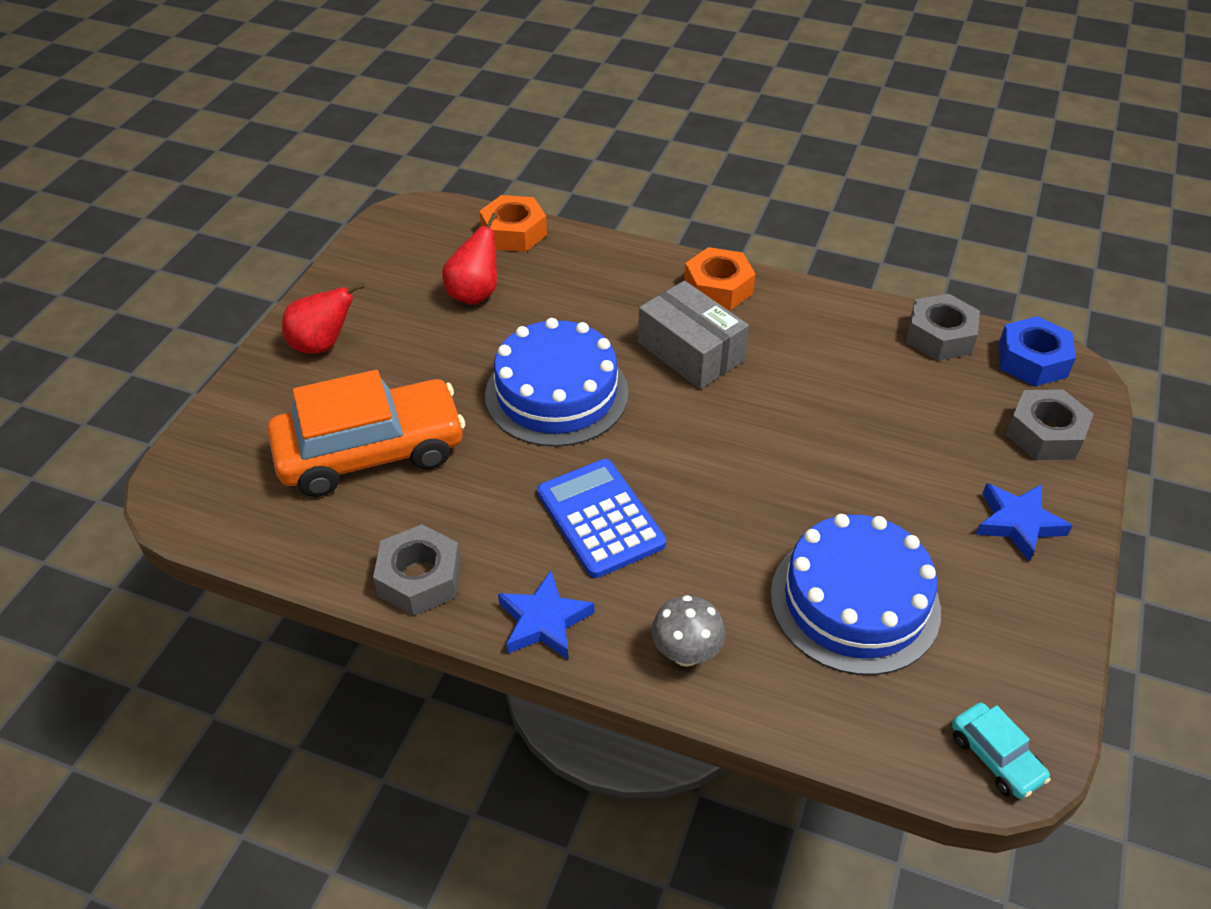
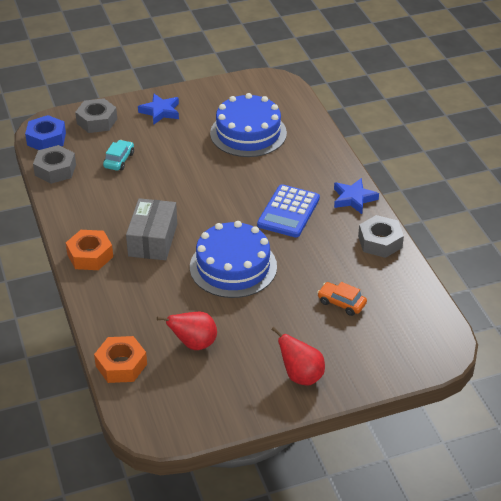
camera: 130 degrees left, 5 degrees down
(371, 452) = (341, 303): orange car -> orange car, size x0.43
(686, 653) = (321, 159): grey mushroom -> none
(995, 757) = (276, 84): turquoise car -> turquoise car (119, 160)

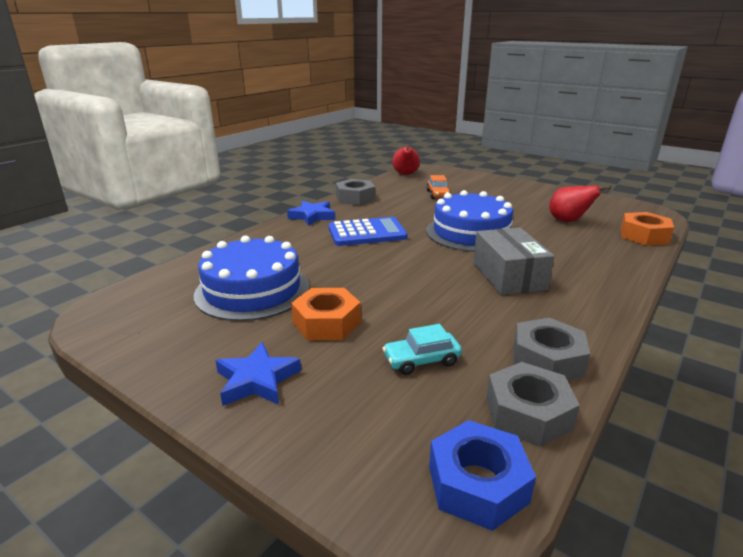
camera: 125 degrees left, 15 degrees down
(90, 255) = (593, 299): orange nut -> orange nut (326, 323)
(97, 121) = (351, 443): grey nut -> grey nut (547, 359)
(153, 240) = (508, 276): grey box -> grey box turned 75 degrees counterclockwise
(301, 376) = (519, 189): red pear -> red pear (405, 174)

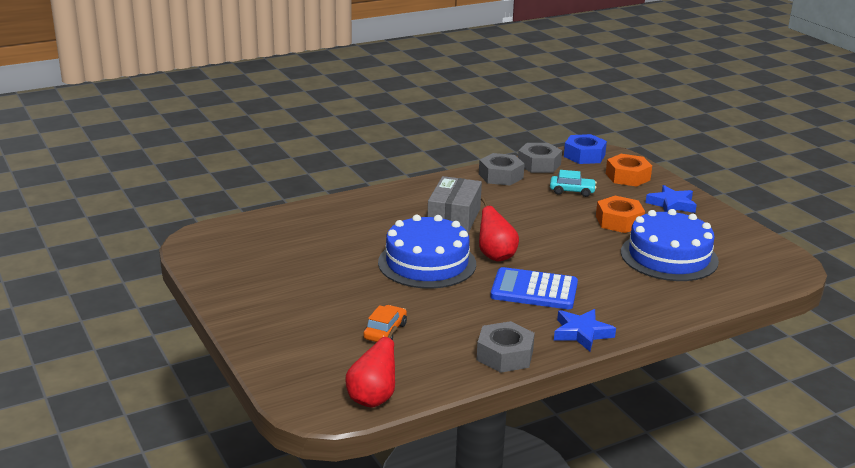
camera: 155 degrees left, 0 degrees up
(568, 221) = (306, 251): red pear -> red pear (495, 256)
(643, 236) = (275, 219): orange nut -> orange nut (627, 177)

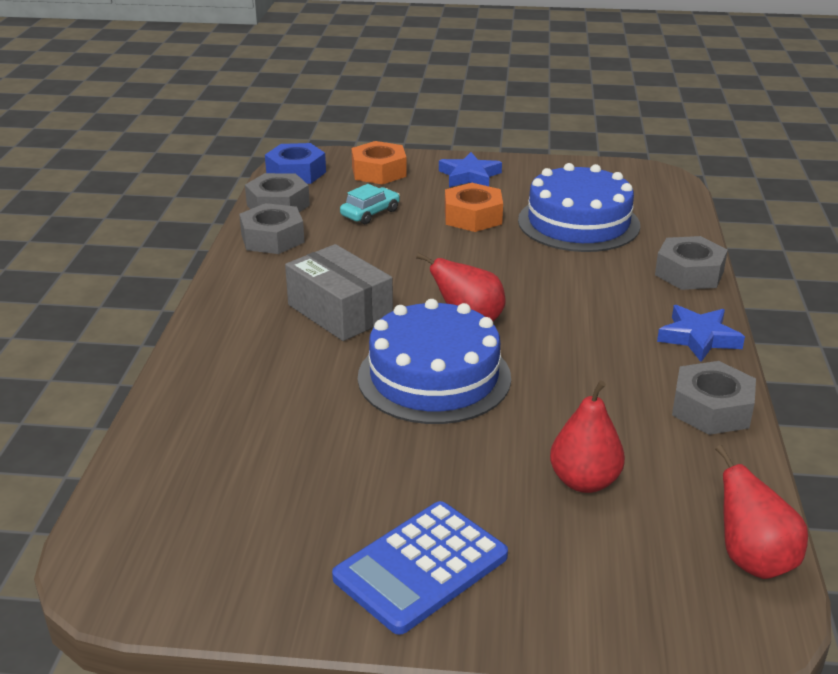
camera: 55 degrees left, 5 degrees up
(385, 331) = (584, 481): orange car -> red pear
(534, 290) = (576, 328): blue calculator -> blue calculator (421, 567)
(662, 311) = (689, 273): none -> grey nut

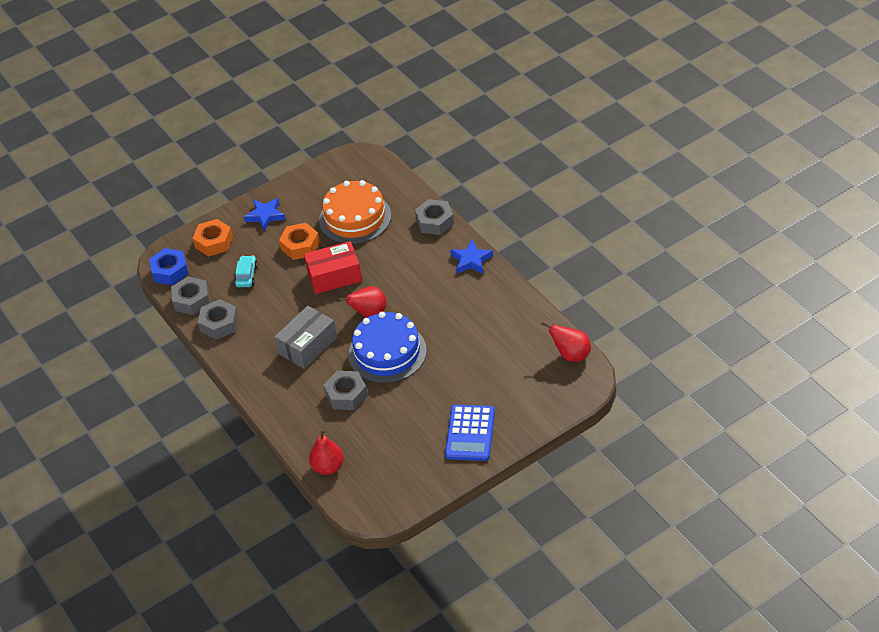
camera: 35 degrees left, 15 degrees up
(340, 312) = (307, 345): grey box -> grey box turned 60 degrees counterclockwise
(475, 262) = (334, 276): none -> red box
(578, 223) = (355, 218): blue cake -> orange cake
(584, 481) = (491, 362): red pear -> red pear (328, 467)
(711, 409) = (506, 296): grey nut -> grey nut (346, 395)

